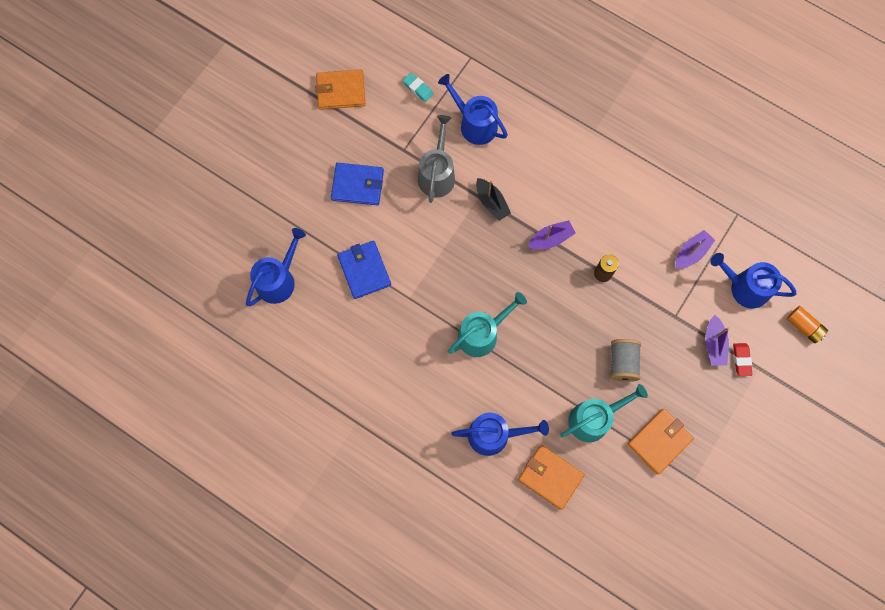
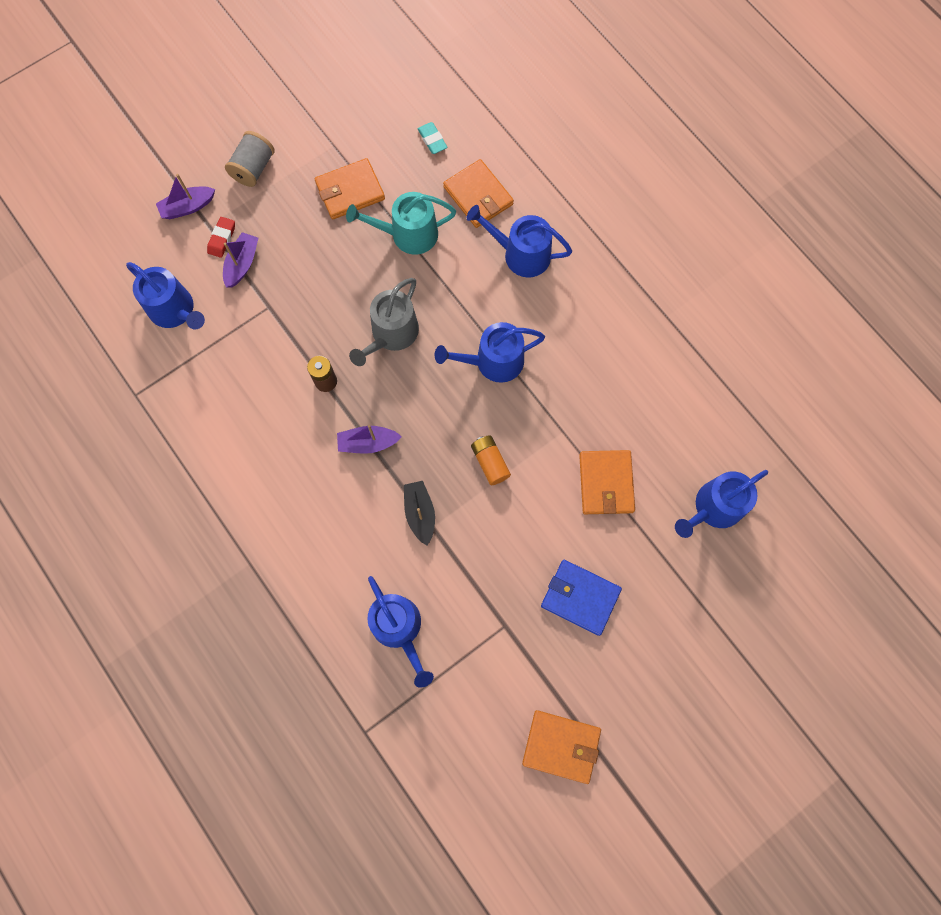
camera: 160 degrees left, 0 degrees up
(364, 270) = (606, 483): blue wallet -> orange wallet
(418, 88) = (454, 710): turquoise eraser -> turquoise eraser (432, 140)
(437, 174) = (474, 575): grey watering can -> grey watering can (391, 334)
(482, 334) = (493, 361): turquoise watering can -> blue watering can
(622, 363) = (351, 279): grey spool -> grey spool (253, 168)
(691, 253) = (213, 369): purple boat -> purple boat (188, 207)
(803, 326) = (136, 249): orange battery -> orange battery (490, 462)

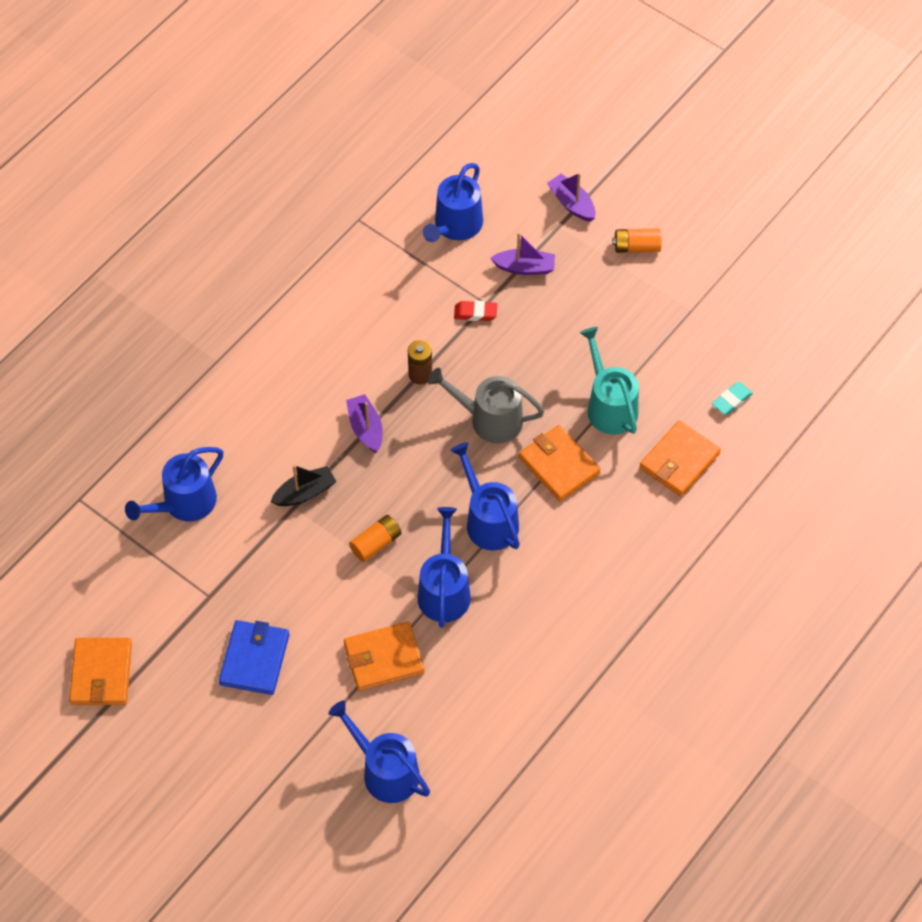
camera: 75 degrees right, 15 degrees down
(222, 239) = (546, 242): red eraser -> red eraser (475, 313)
(253, 168) = (636, 247): grey spool -> orange battery
(350, 191) = (641, 340): orange wallet -> orange wallet (559, 465)
(521, 254) = (623, 519): blue watering can -> blue watering can (444, 591)

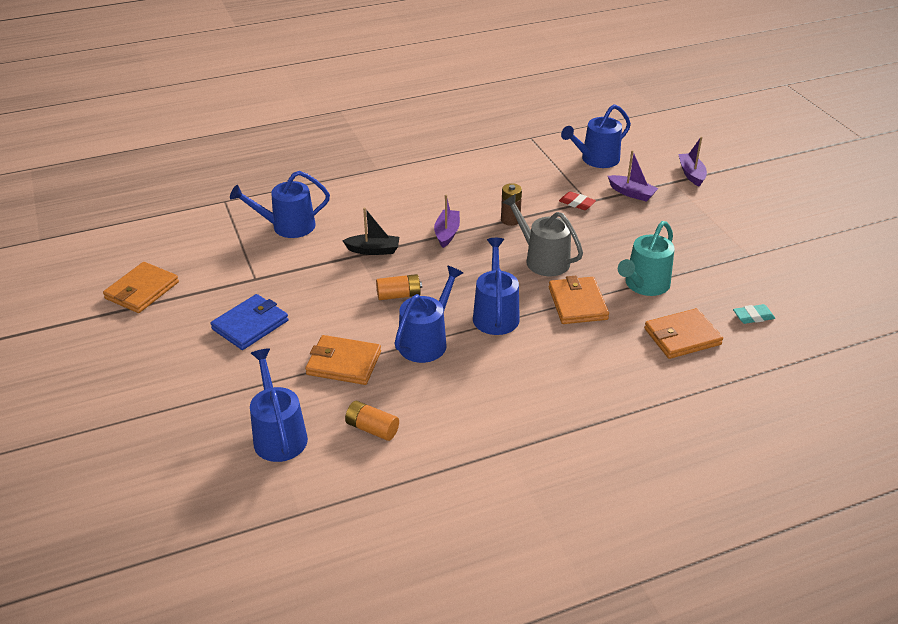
camera: 30 degrees right, 20 degrees down
(609, 406) = (644, 285): turquoise watering can -> turquoise watering can turned 150 degrees counterclockwise
(636, 247) = (727, 209): orange battery -> orange battery (372, 428)

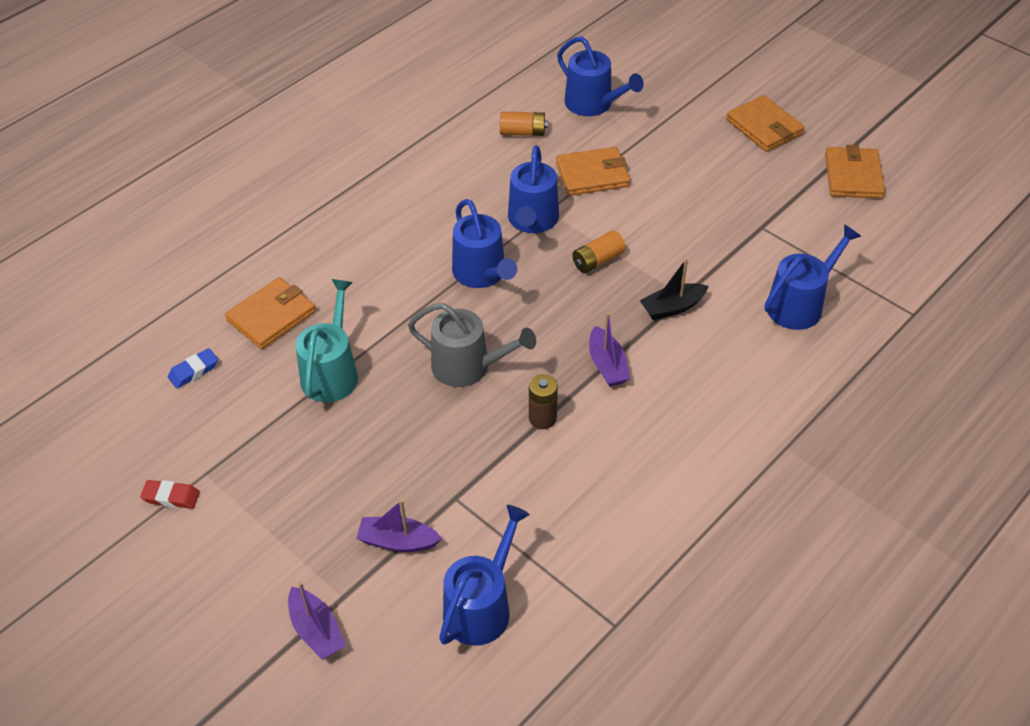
camera: 155 degrees right, 10 degrees up
(250, 325) = (712, 179): blue wallet -> none
(576, 203) = (469, 486): red eraser -> red eraser (171, 497)
(577, 303) = (400, 318): orange wallet -> orange wallet (764, 127)
(753, 317) = (194, 371): turquoise eraser -> blue eraser

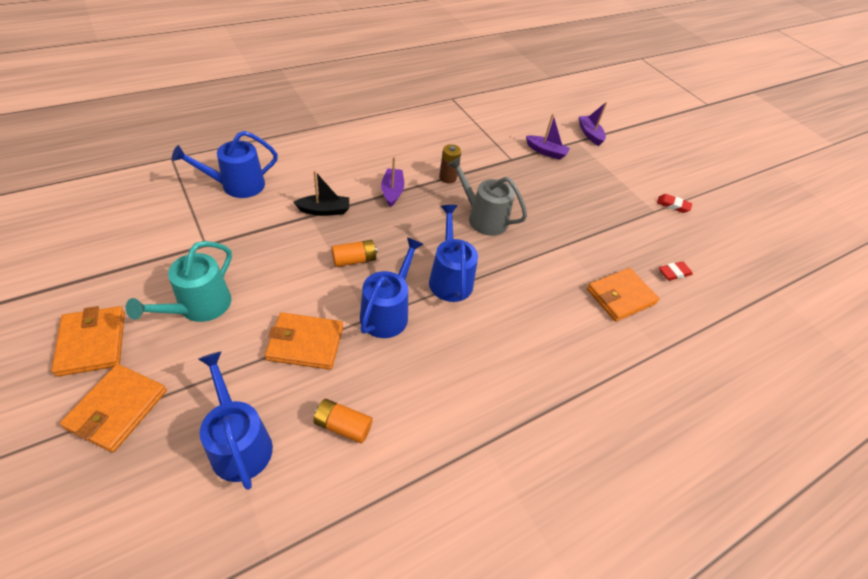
camera: 170 degrees left, 0 degrees up
(194, 371) = (674, 273): blue eraser -> red eraser
(331, 372) = (576, 242): turquoise watering can -> turquoise watering can (199, 306)
(481, 607) = (510, 120): blue watering can -> none
(853, 176) = (80, 262): orange wallet -> orange wallet (117, 409)

